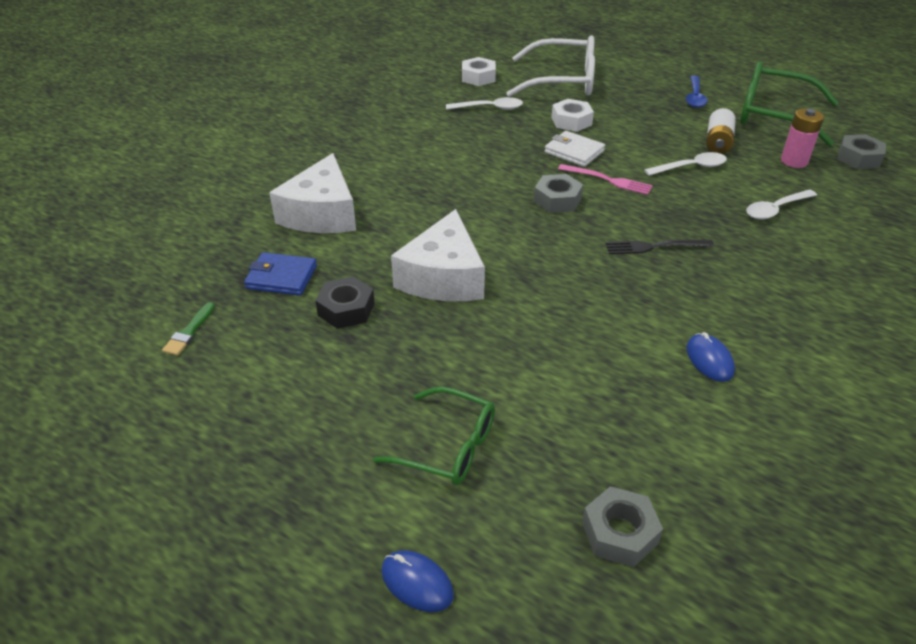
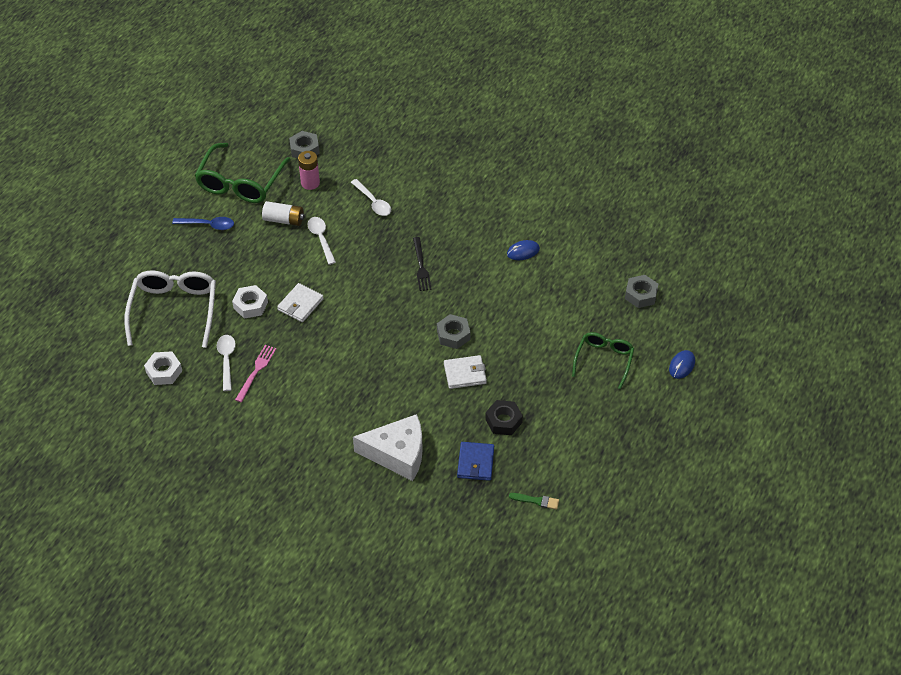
camera: 95 degrees left, 10 degrees up
(443, 277) = (465, 374): white cheese -> white wallet
(557, 200) = (369, 315): grey nut -> grey nut (453, 335)
(608, 180) = (341, 286): pink fork -> pink fork (256, 371)

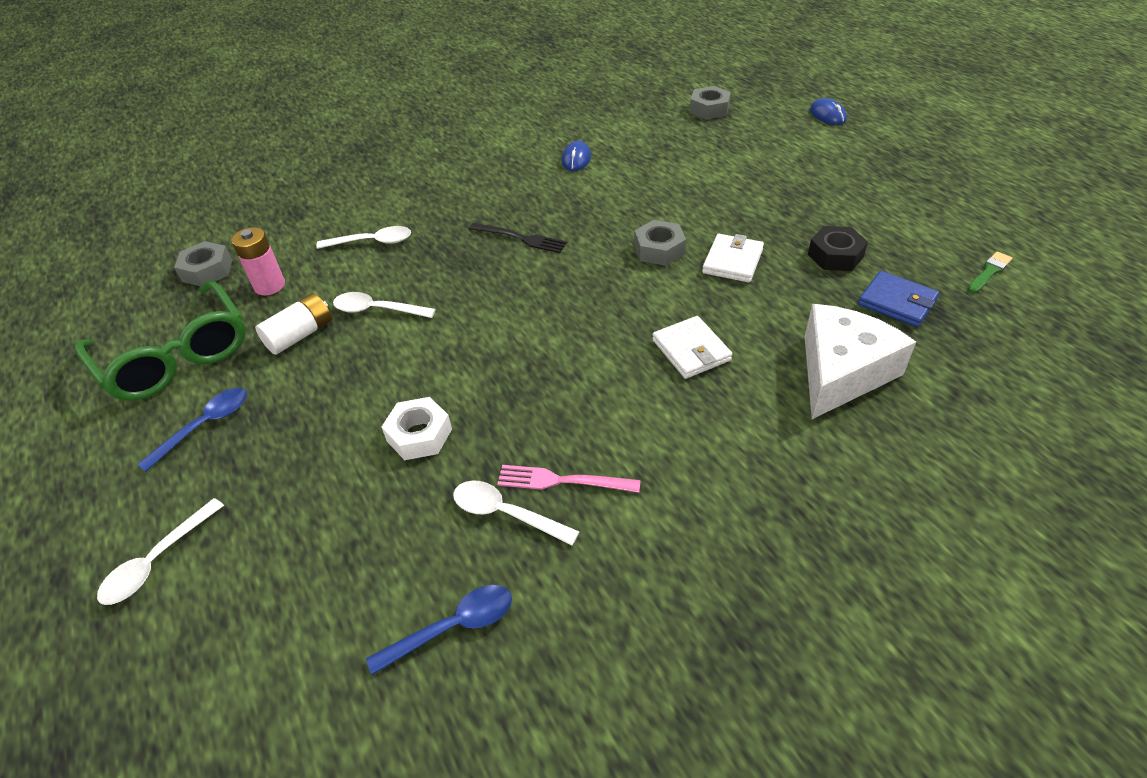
camera: 55 degrees left, 5 degrees down
(137, 260) = (157, 561): none -> white spoon
(164, 371) = (452, 627): white nut -> blue spoon
(174, 310) = (327, 548): white glasses -> none
(256, 371) = (562, 481): pink fork -> pink fork turned 45 degrees counterclockwise
(300, 304) = (474, 375): white wallet -> white wallet (691, 350)
(604, 360) = (785, 157): green glasses -> none

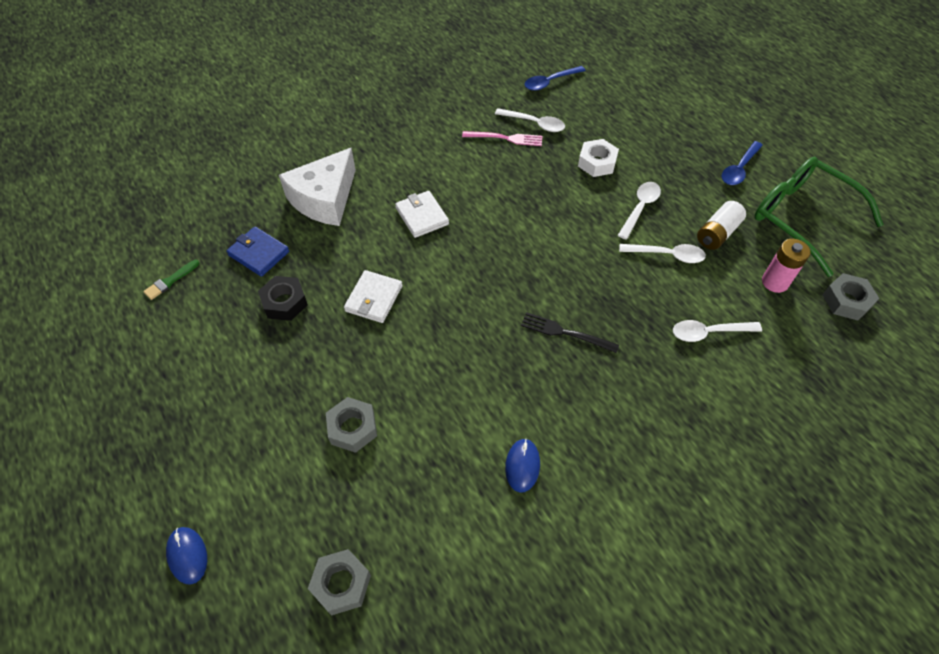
camera: 175 degrees right, 10 degrees up
(157, 561) = (711, 104): white spoon -> white spoon (640, 208)
(659, 249) = (436, 314): grey nut -> grey nut (352, 428)

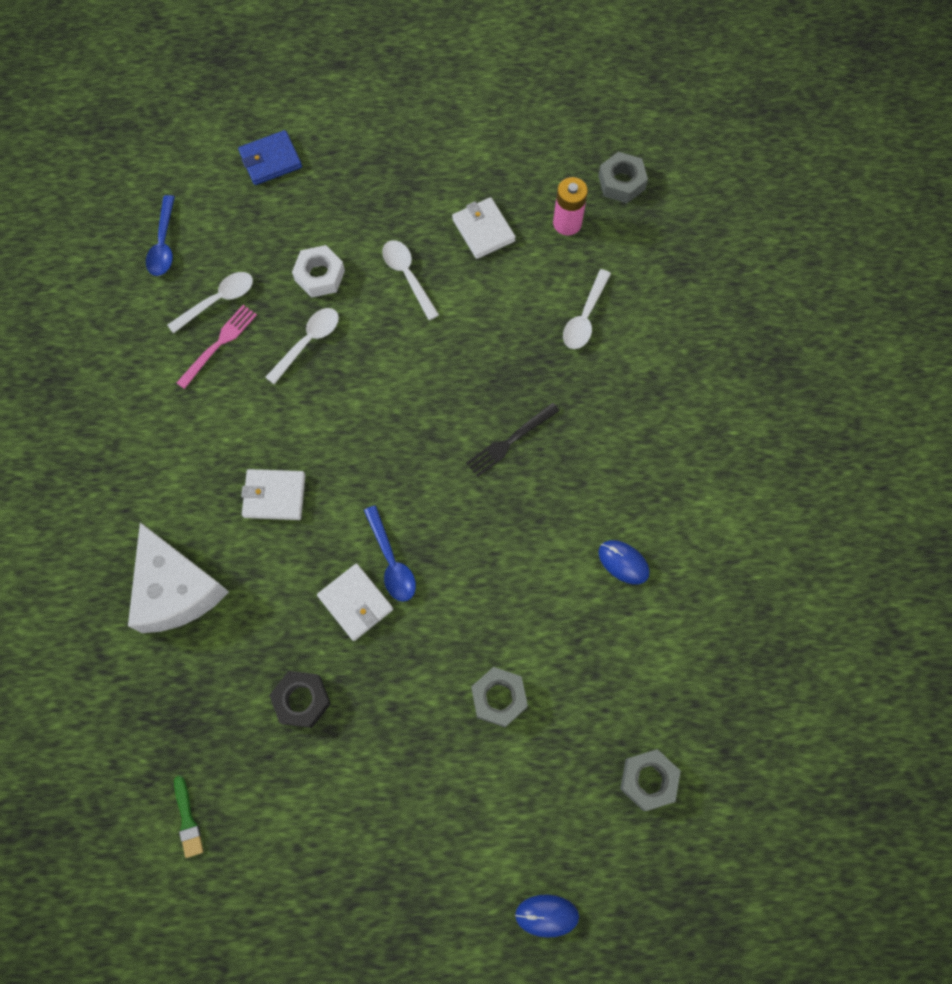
camera: 60 degrees left, 15 degrees up
(259, 253) = (211, 700): blue wallet -> blue wallet (270, 160)
(667, 255) = (479, 292): white spoon -> white spoon (308, 342)
(717, 233) = (483, 230): white battery -> white wallet
(739, 169) = (419, 152): blue spoon -> blue spoon (391, 561)
(801, 217) = (512, 145): green glasses -> none

